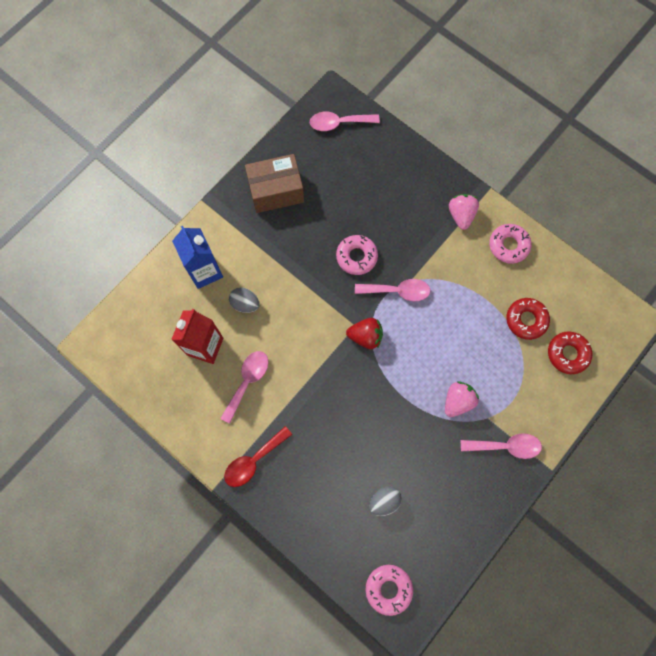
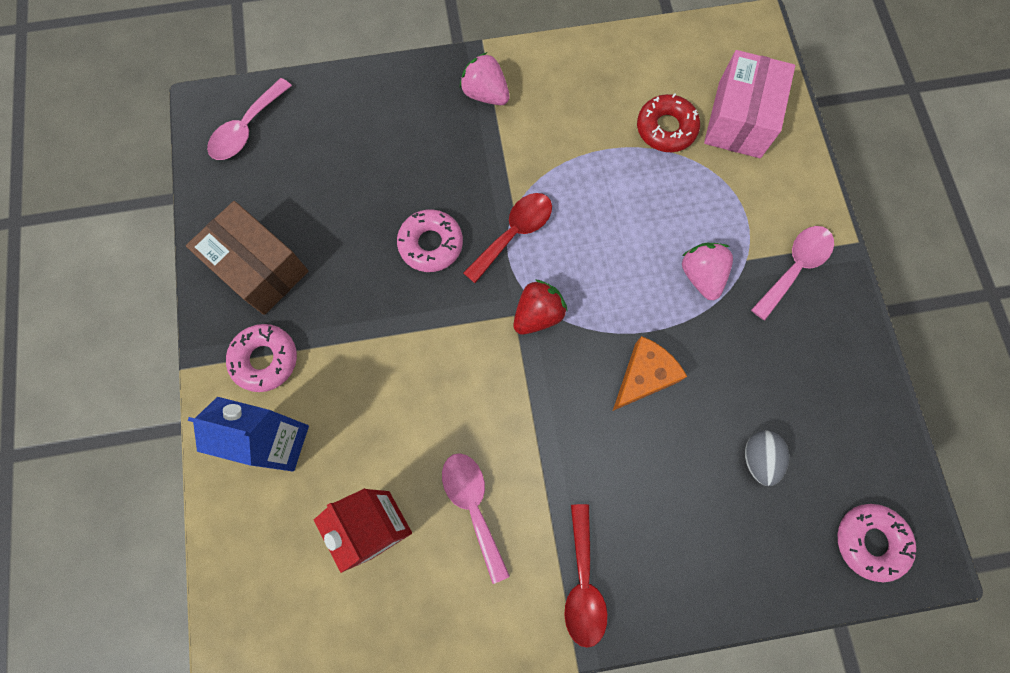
camera: 50 degrees left, 0 degrees up
(245, 304) = (369, 425): grey egg -> none
(276, 191) = (259, 268): brown box -> brown box turned 75 degrees counterclockwise
(378, 412) = (643, 376): none -> orange cheese
(397, 291) = (514, 233): pink spoon -> red spoon
(508, 245) = (565, 76): pink donut -> pink donut (265, 359)
(567, 354) = (739, 119): red donut -> pink box

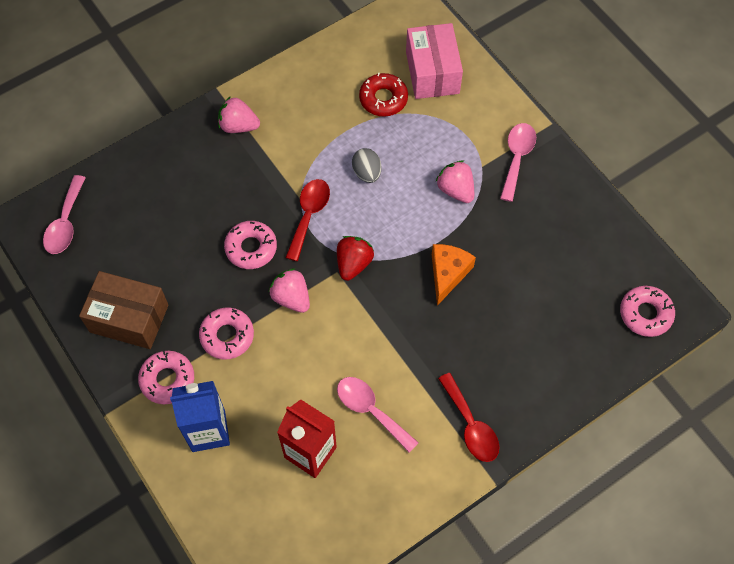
camera: 25 degrees left, 10 degrees down
(354, 337) = (227, 336): none -> pink donut
(447, 324) = (291, 298): none -> pink strawberry
(758, 458) = (550, 293): grey egg -> grey egg (367, 173)

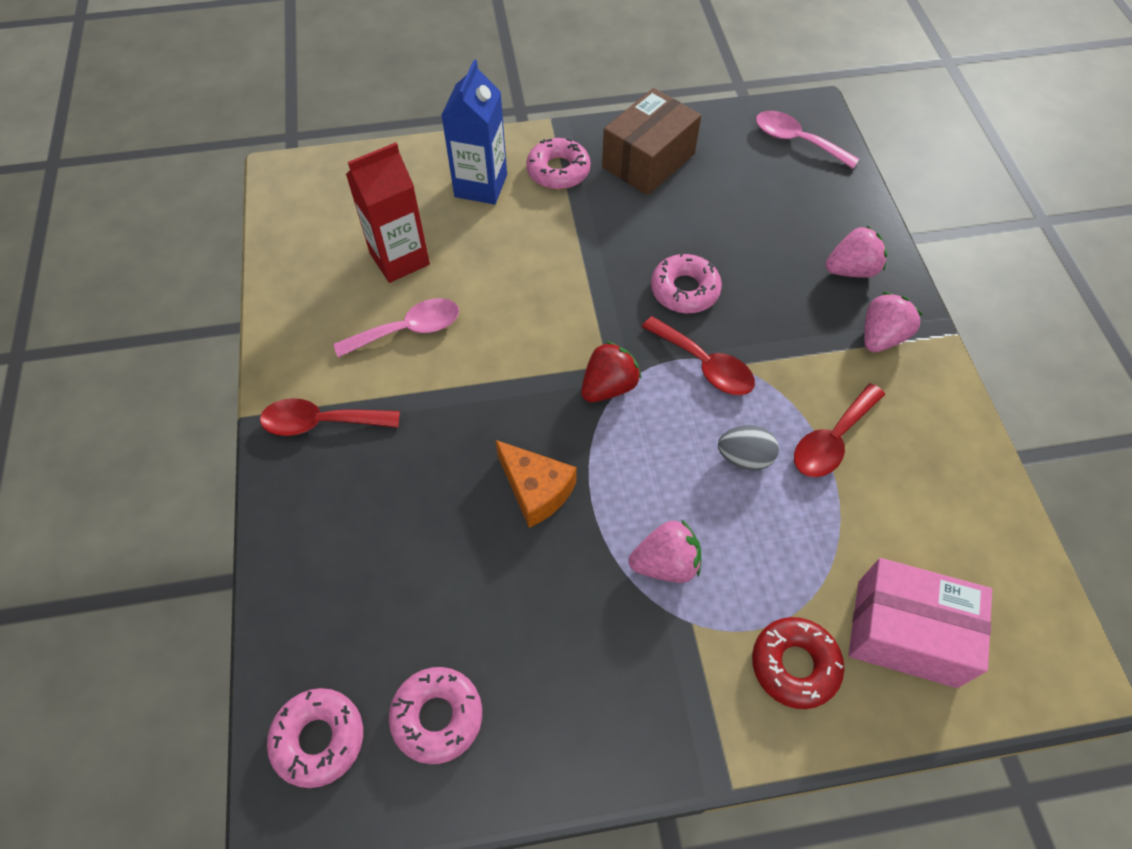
camera: 115 degrees right, 5 degrees down
(227, 336) = (580, 233): pink donut -> pink donut (437, 717)
(291, 298) = (595, 306): pink strawberry -> pink strawberry (851, 270)
(331, 132) = (832, 440): none -> red spoon
(353, 264) = (608, 387): red strawberry -> red strawberry turned 90 degrees counterclockwise
(383, 99) = (873, 534): red donut -> red donut (794, 665)
(517, 158) = (685, 686): pink spoon -> none

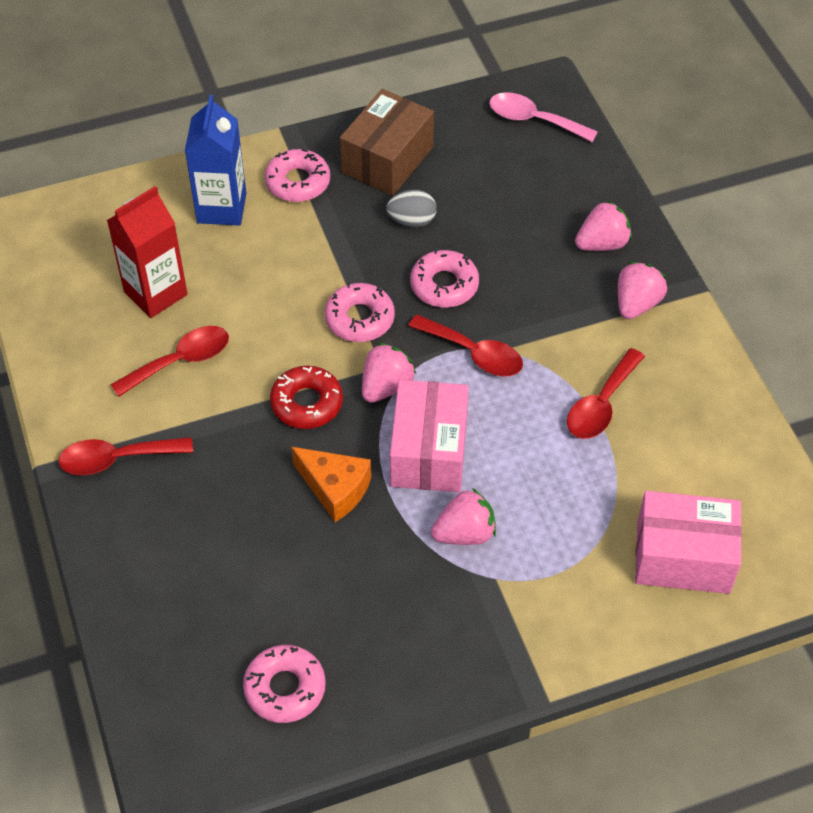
camera: 10 degrees left, 5 degrees down
(319, 739) = (184, 722): pink donut -> pink donut (359, 319)
(408, 330) = (181, 361): pink spoon -> red spoon
(608, 387) = (386, 386): red strawberry -> pink strawberry
(641, 464) = (429, 451): none -> pink box
(744, 458) = (523, 432): grey egg -> grey egg (412, 221)
(794, 665) = (590, 598): red donut -> red donut (307, 403)

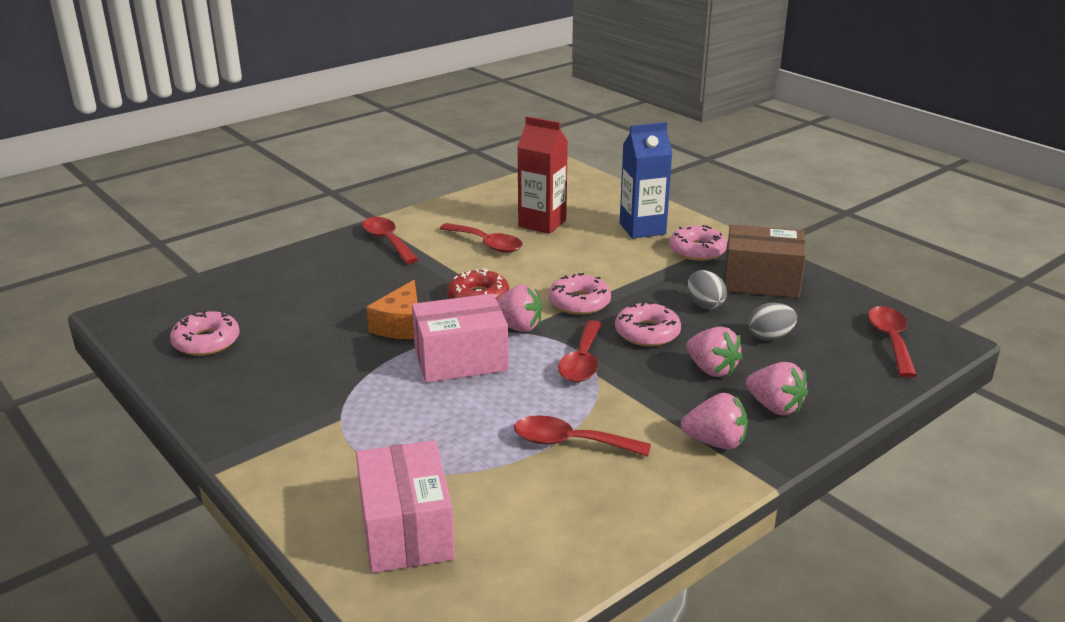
camera: 70 degrees right, 25 degrees down
(465, 533) = (382, 393): pink strawberry -> pink strawberry (711, 369)
(492, 198) = (770, 337): none -> grey egg
(533, 120) = (890, 340): pink spoon -> red spoon

